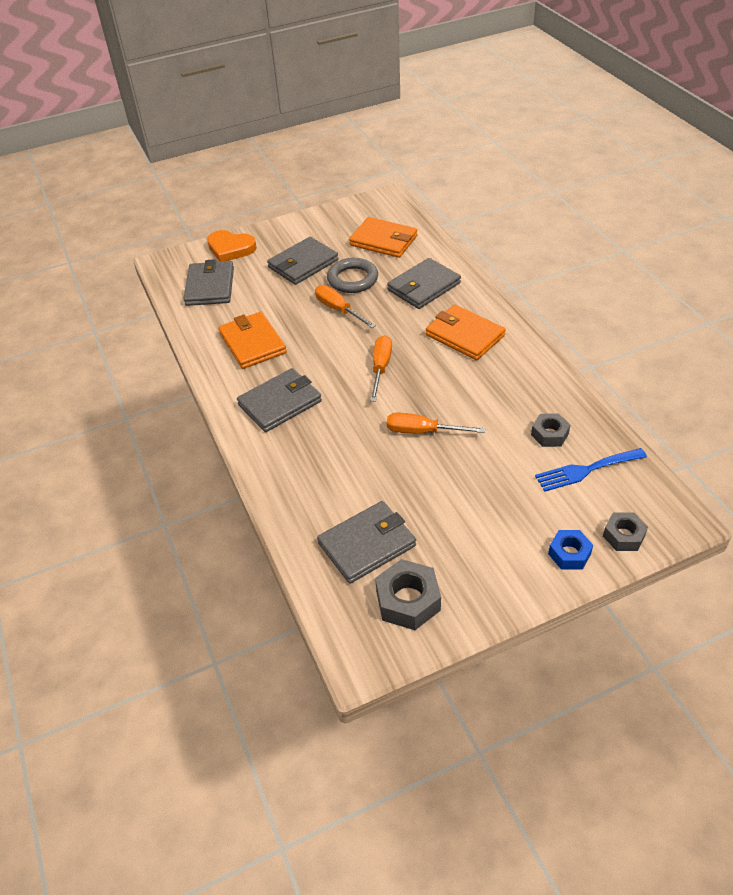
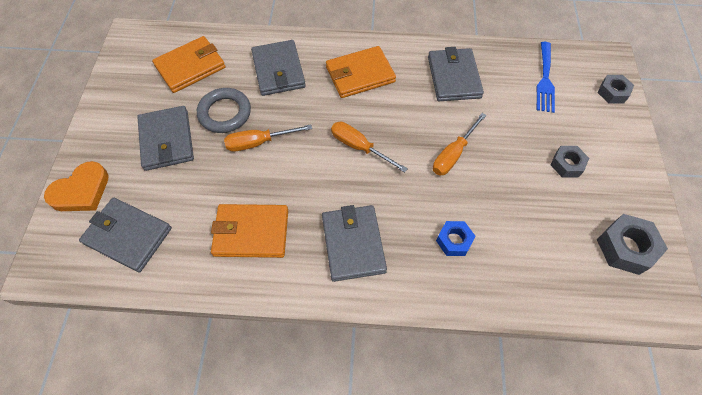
camera: 65 degrees left, 15 degrees up
(367, 544) = (558, 250): grey wallet -> grey wallet (454, 77)
(549, 434) = (500, 81): grey nut -> grey nut (567, 164)
(569, 554) = (617, 128): blue nut -> blue nut (454, 241)

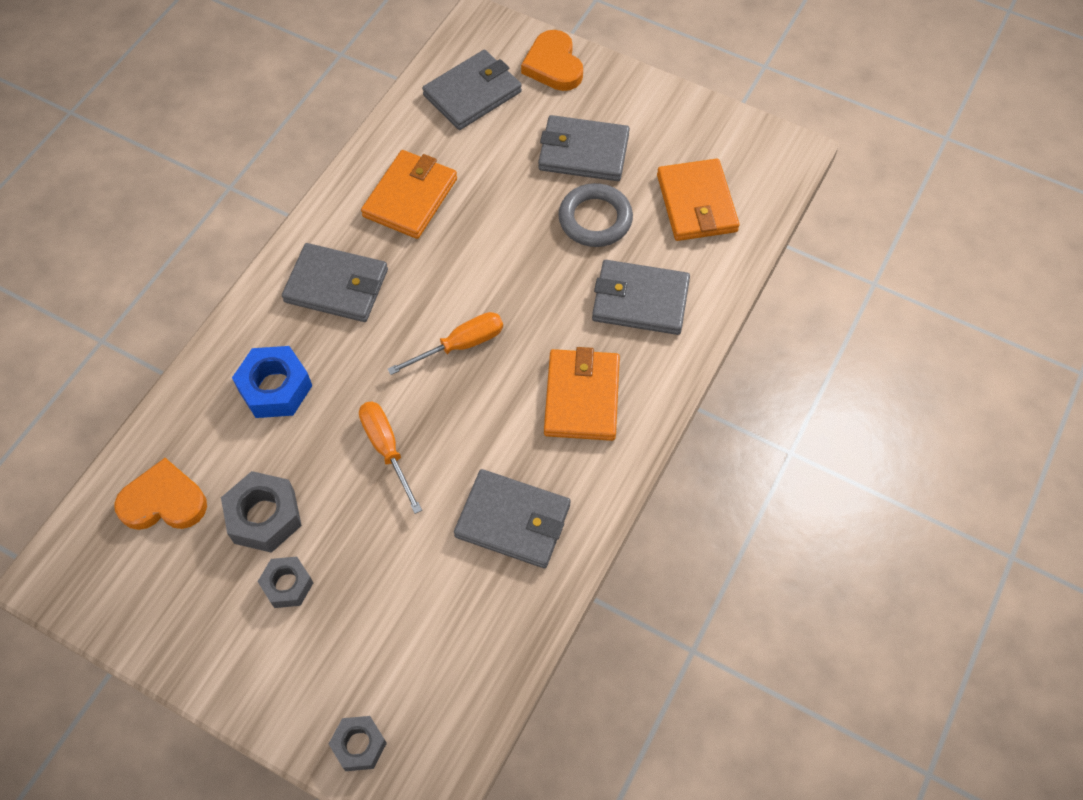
camera: 115 degrees right, 0 degrees up
(259, 142) = (528, 241): orange screwdriver -> none
(454, 241) = (275, 388): blue nut -> blue nut, size x1.55
(545, 80) = (438, 654): blue fork -> none
(574, 265) = (164, 501): none -> orange heart
(625, 247) = (142, 576): grey nut -> grey nut (264, 517)

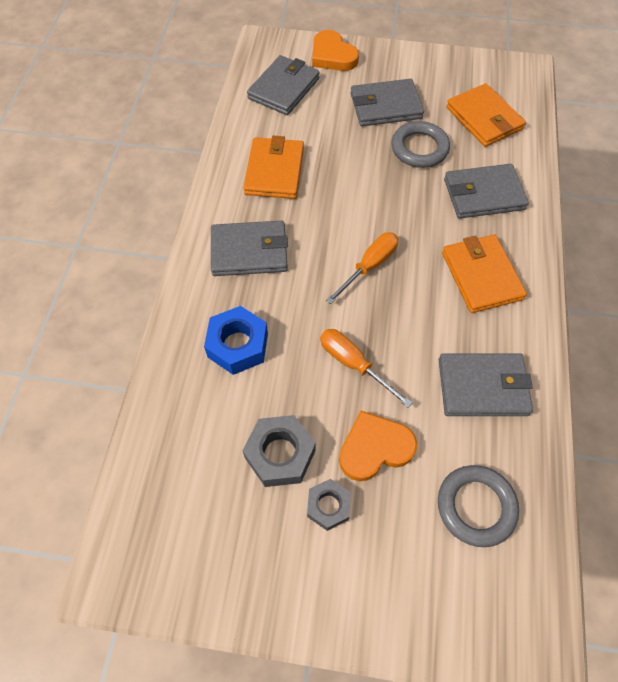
camera: 20 degrees left, 0 degrees up
(164, 501) = (185, 472): orange heart -> orange heart (374, 448)
(359, 745) = (461, 626): grey nut -> none
(436, 639) = (476, 506): none -> grey ring

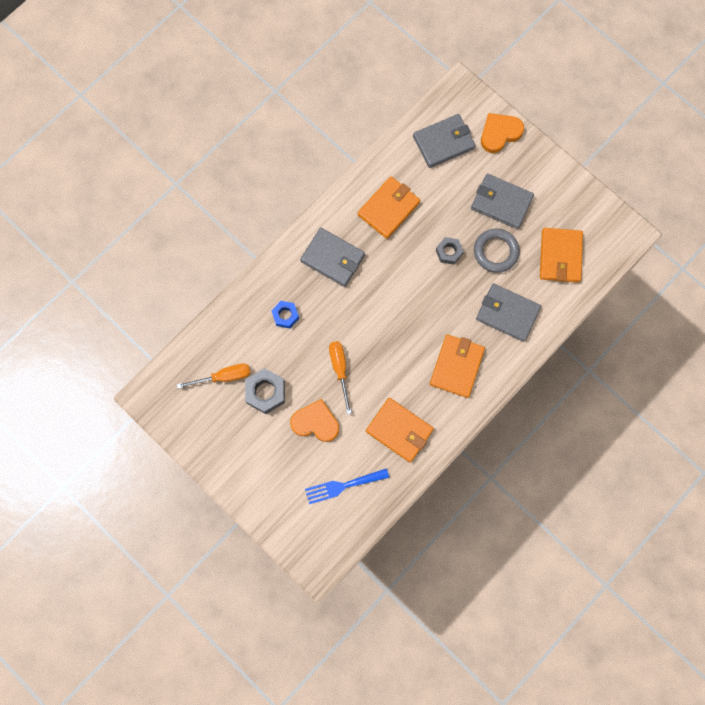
camera: 35 degrees right, 15 degrees up
(238, 345) = (285, 315): blue nut -> blue nut, size x0.64
(328, 506) = (271, 434): grey nut -> grey nut (448, 252)
(332, 56) = (499, 133): orange heart -> orange heart turned 60 degrees clockwise
(369, 266) = (395, 315): orange screwdriver -> orange screwdriver (223, 376)
(476, 506) = (343, 486): grey ring -> blue fork
(483, 387) = (399, 430): grey wallet -> orange wallet

